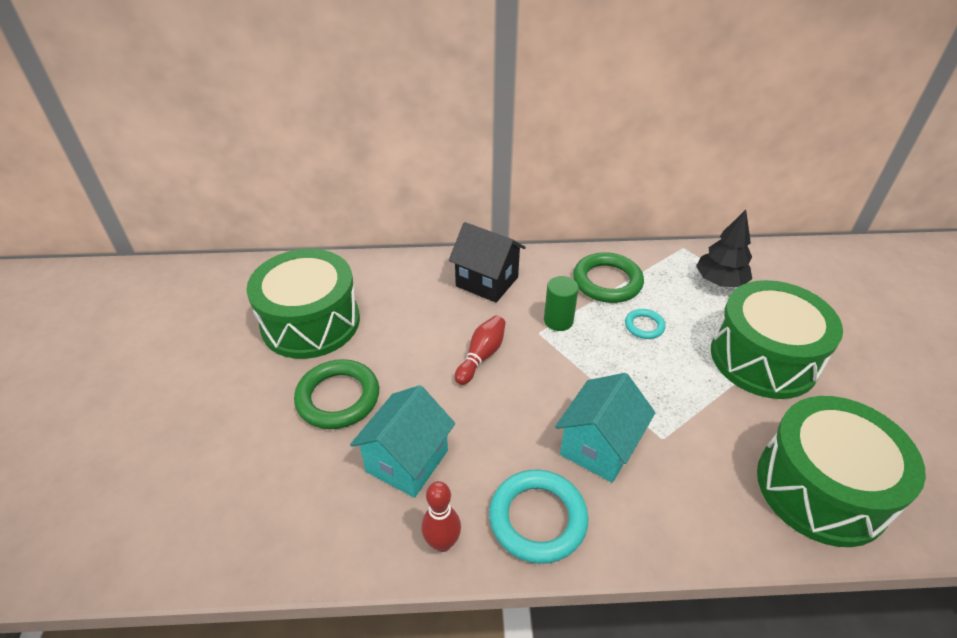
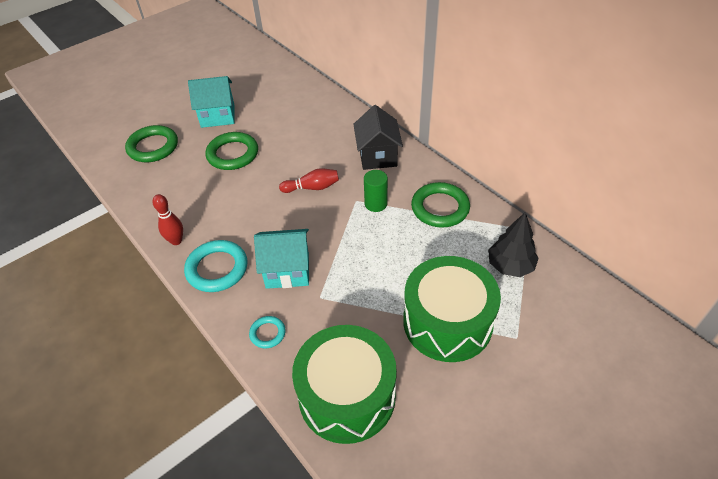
camera: 55 degrees right, 5 degrees up
(211, 480) = (153, 147): none -> green ring
(311, 322) = (274, 113): green drum -> none
(407, 461) = (214, 201): turquoise house -> turquoise house (218, 116)
(644, 326) = (414, 246): turquoise ring -> turquoise ring (267, 333)

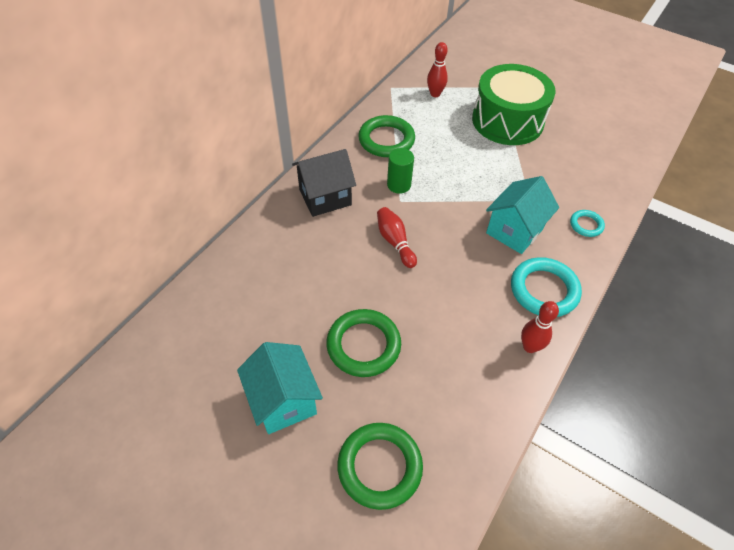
camera: 110 degrees left, 5 degrees up
(287, 271) = (514, 231): turquoise house -> turquoise house turned 60 degrees clockwise
(347, 395) = (603, 163): green drum -> none
(510, 266) = (435, 94): black tree -> red bowling pin

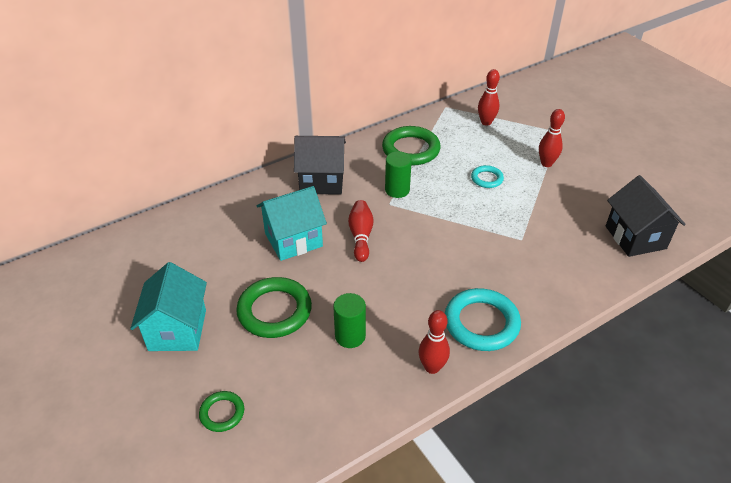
camera: 25 degrees right, 10 degrees down
(379, 467) = (222, 413): green ring -> green ring, size x0.53
(445, 344) = (350, 336): none -> green cylinder
(507, 121) = (546, 163): green drum -> red bowling pin
(514, 231) = (486, 262): turquoise house -> turquoise house (293, 240)
(586, 225) = (568, 279): turquoise ring -> turquoise ring (487, 179)
(612, 169) = (635, 237): none -> black house

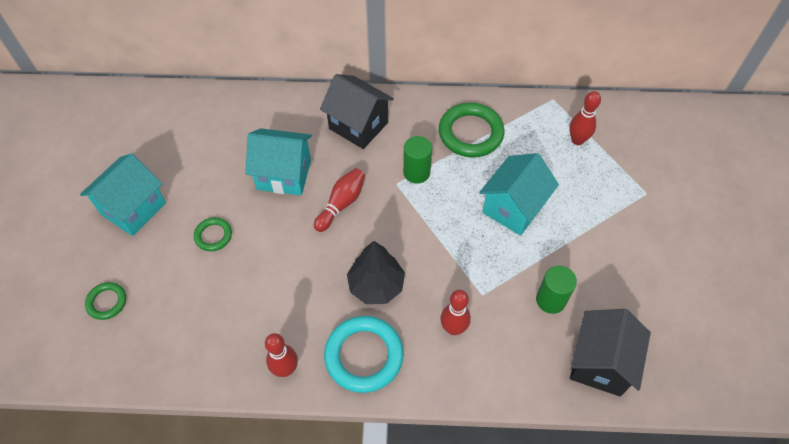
camera: 35 degrees right, 15 degrees up
(274, 311) = (213, 236): green ring -> green ring, size x0.53
(350, 336) = (249, 297): green cylinder -> green cylinder (550, 300)
(442, 274) = (376, 285): none -> black tree
(487, 179) = (513, 208): turquoise ring -> turquoise house
(546, 163) = (593, 224): red bowling pin -> red bowling pin (453, 328)

